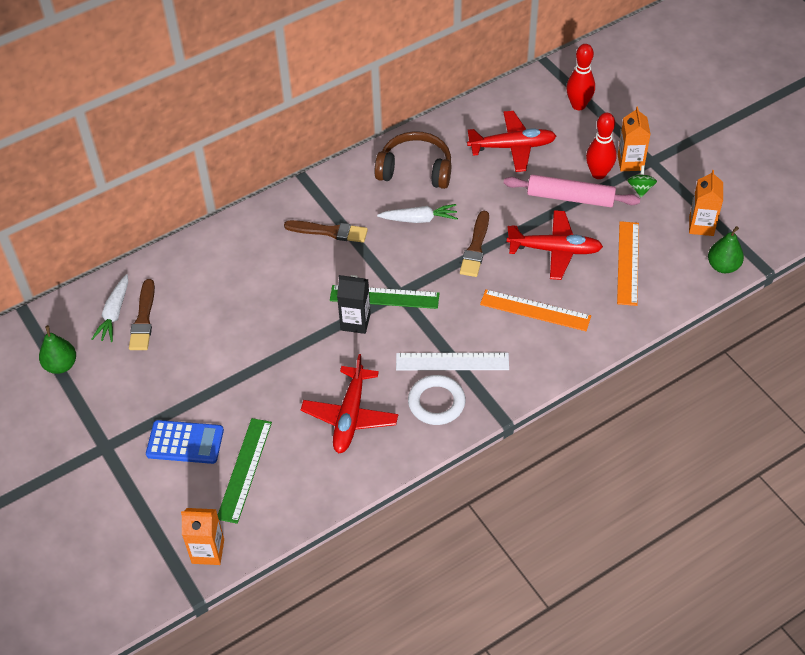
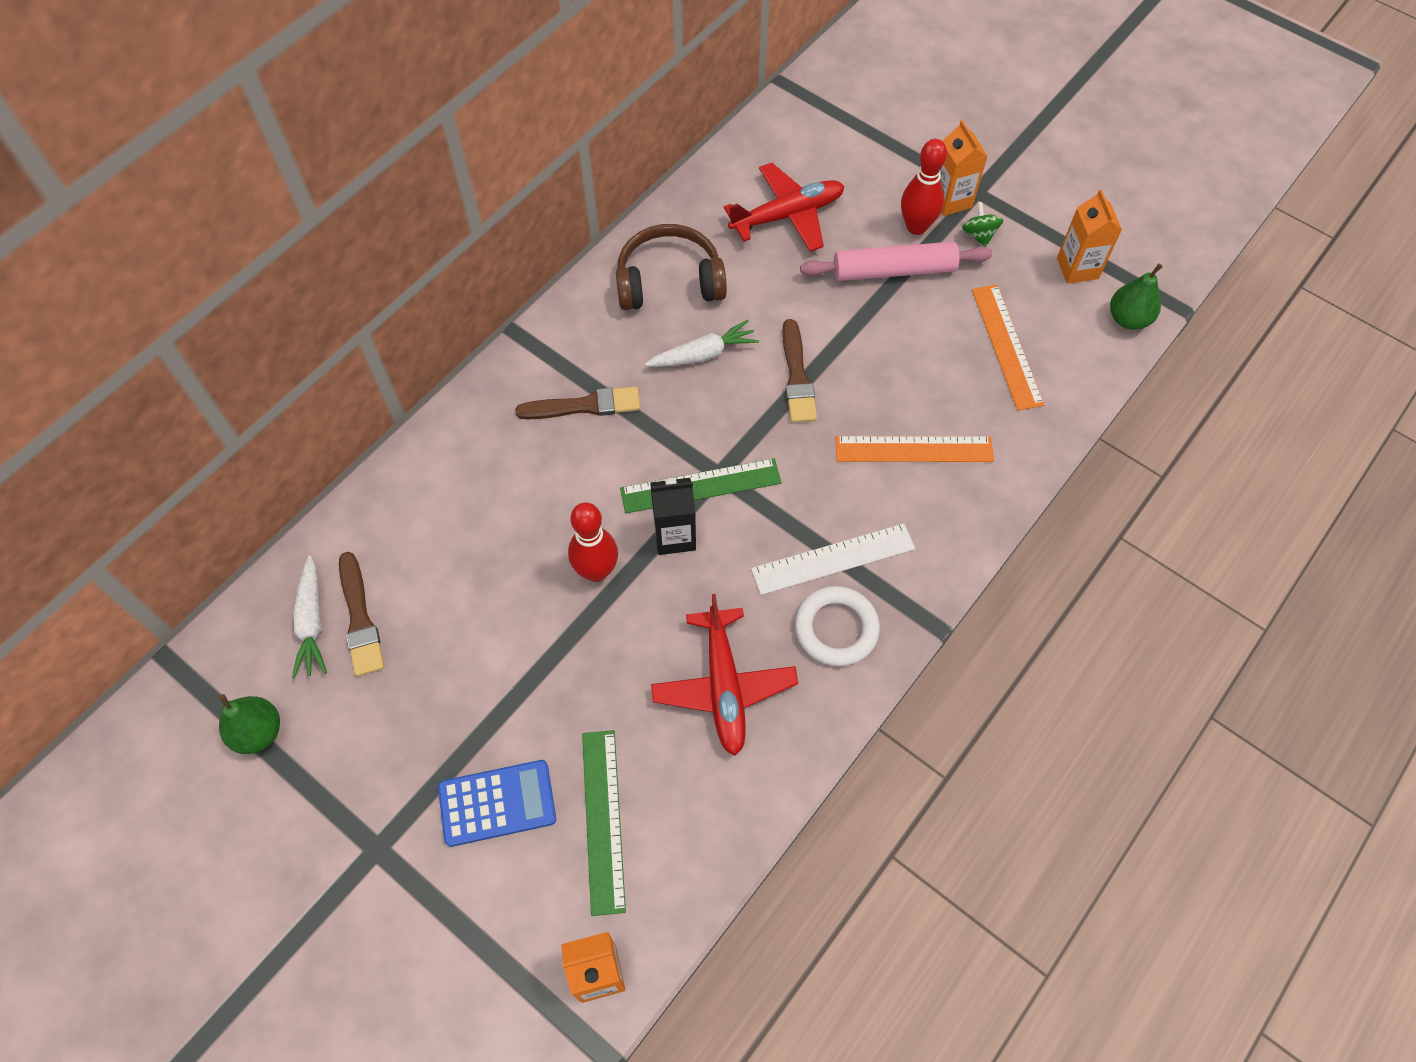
camera: 20 degrees left, 10 degrees up
(555, 250) = (904, 353): red plane -> none
(578, 105) = (850, 134): red bowling pin -> red bowling pin (596, 571)

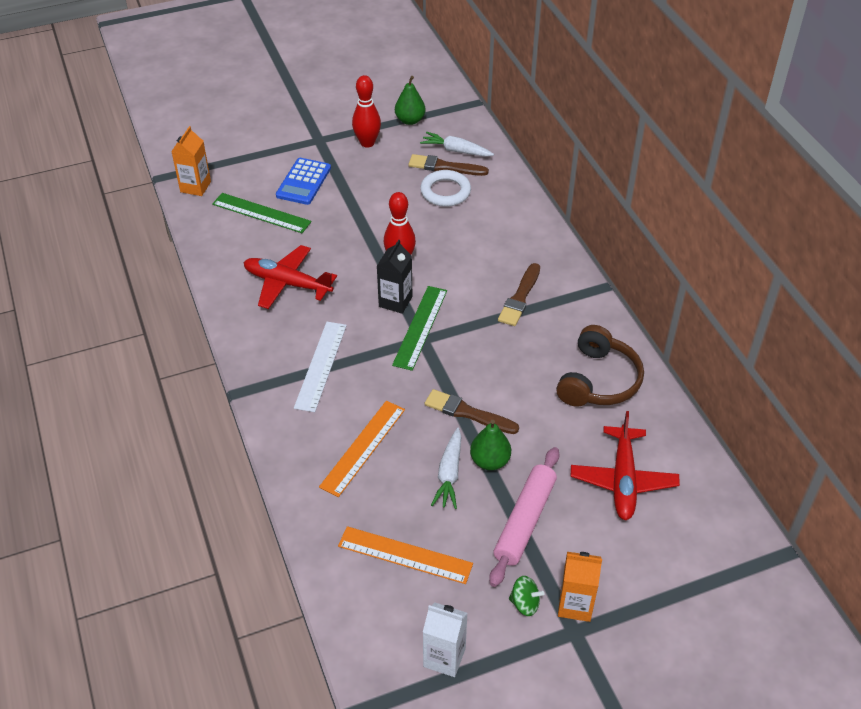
camera: 120 degrees right, 15 degrees down
(703, 354) = (521, 371): white carrot -> white carrot (449, 474)
(836, 628) = (277, 345): white ring -> white ring (445, 192)
(916, 227) = (560, 562): red bowling pin -> red bowling pin (367, 143)
(1077, 268) = (444, 657): orange carton -> white carton
(1128, 319) = (369, 661): green pear -> green pear (490, 461)

